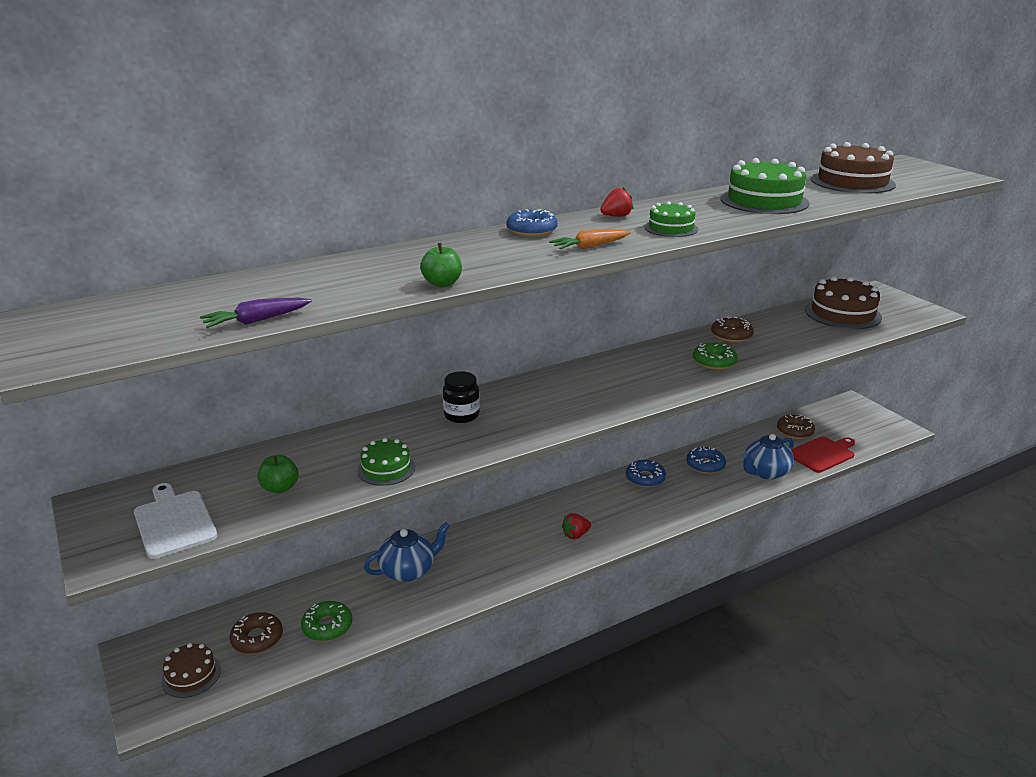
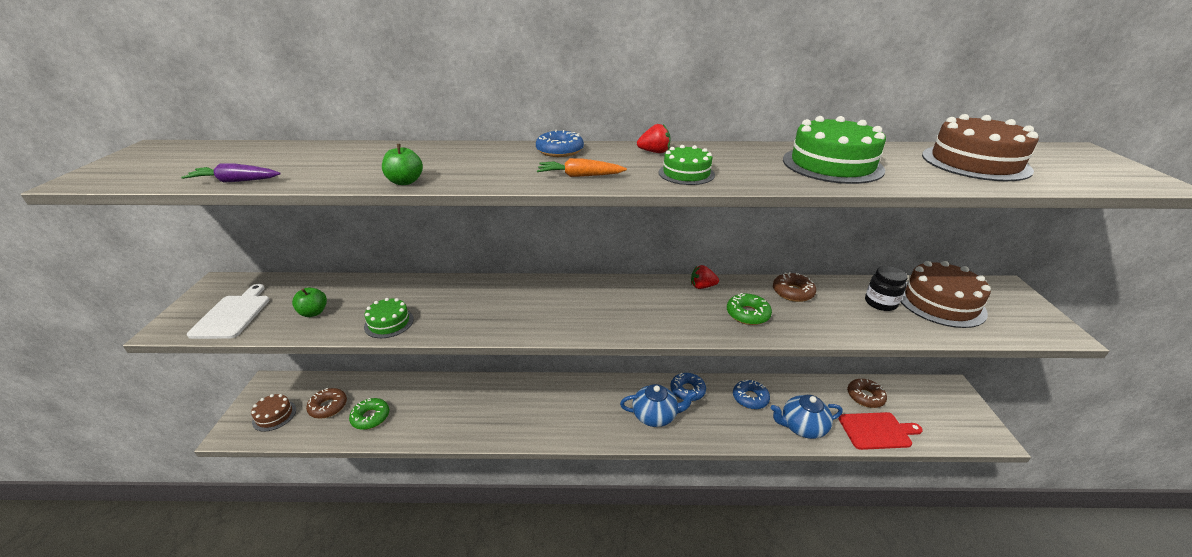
camera: 30 degrees right, 5 degrees up
(408, 570) = (454, 397): blue teapot -> blue teapot (655, 416)
(461, 415) = (489, 296): black jar -> black jar (880, 303)
(575, 535) = (590, 418): red strawberry -> red strawberry (702, 286)

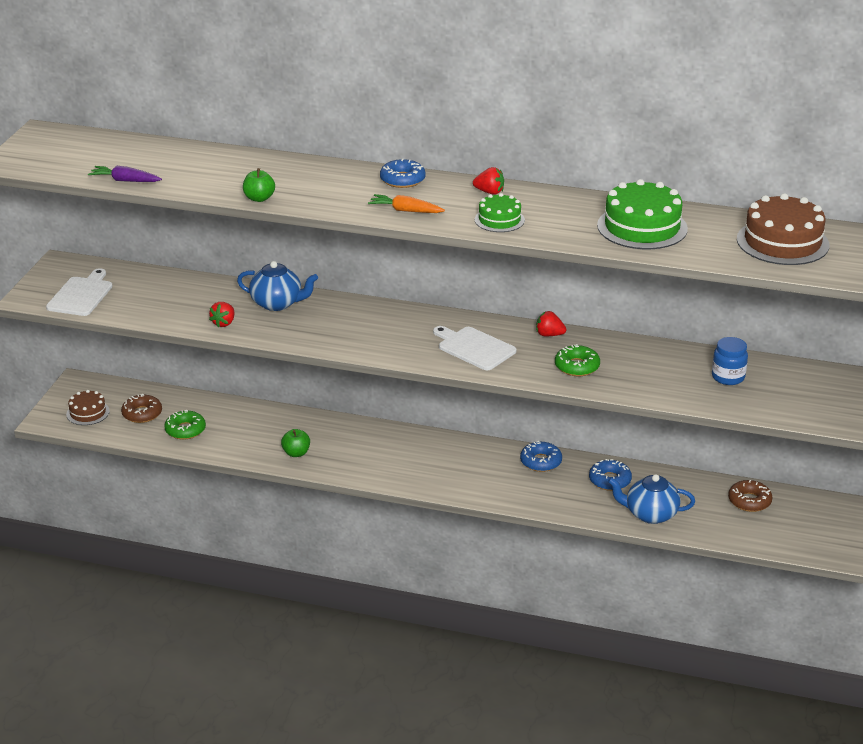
camera: 15 degrees right, 0 degrees up
(313, 312) = (154, 304): green apple -> green apple (296, 453)
(389, 323) = (224, 323): green cake -> red strawberry
(644, 310) = (474, 348): none -> white cutting board
(655, 416) = (490, 478): blue teapot -> blue teapot (277, 303)
(792, 292) = (642, 354): brown donut -> none
(877, 431) = (734, 531): red cutting board -> none
(880, 303) = (728, 377): black jar -> blue jar
(940, 303) = (794, 386): brown cake -> none

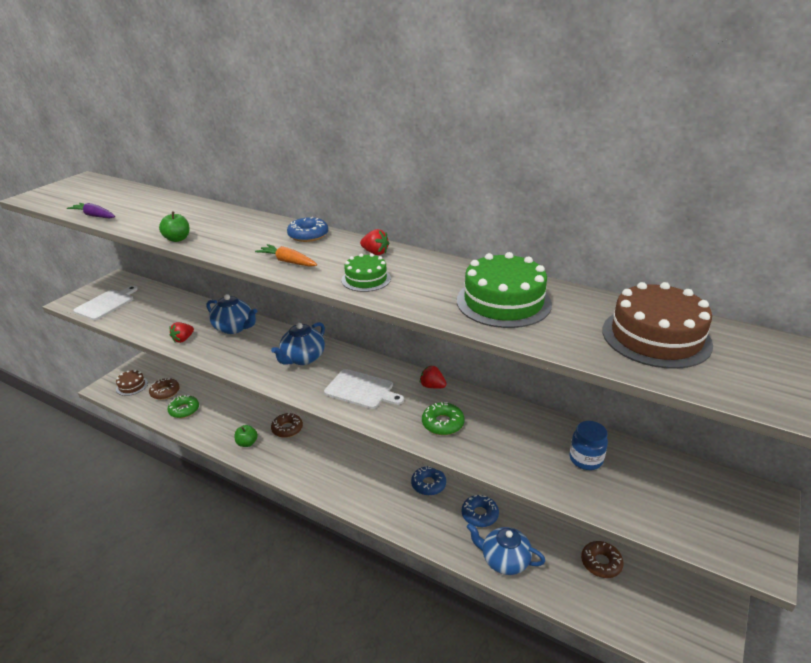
camera: 15 degrees right, 0 degrees up
(338, 431) = (287, 429): none -> brown donut
(386, 325) = (303, 358): none -> blue teapot
(474, 348) = (361, 390): white cutting board -> white cutting board turned 150 degrees clockwise

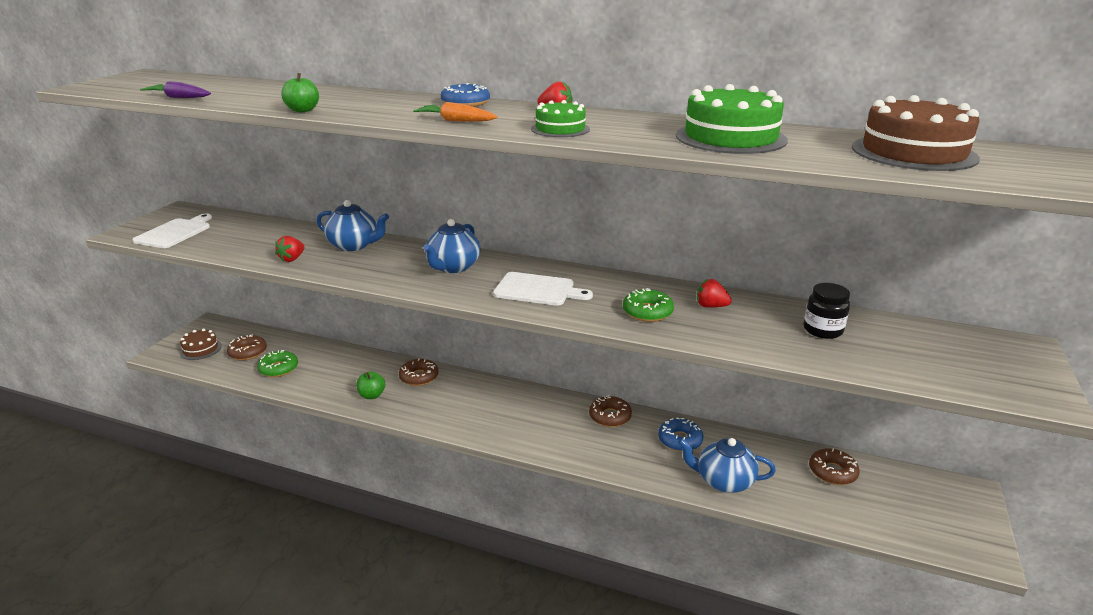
camera: 10 degrees left, 5 degrees down
(428, 484) = (610, 416): blue donut -> brown donut
(432, 386) = (620, 281): red strawberry -> red strawberry (711, 306)
(586, 459) = (822, 330): blue jar -> black jar

